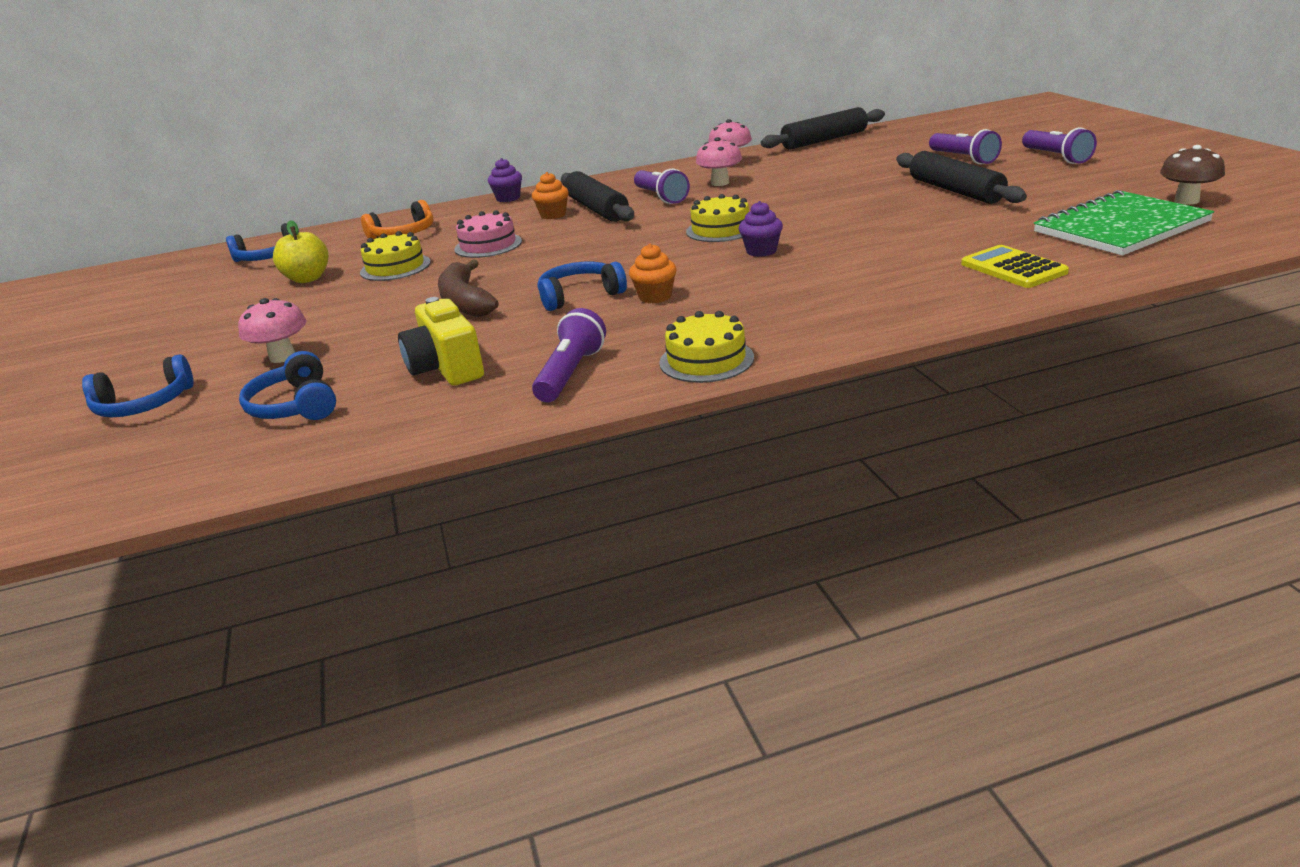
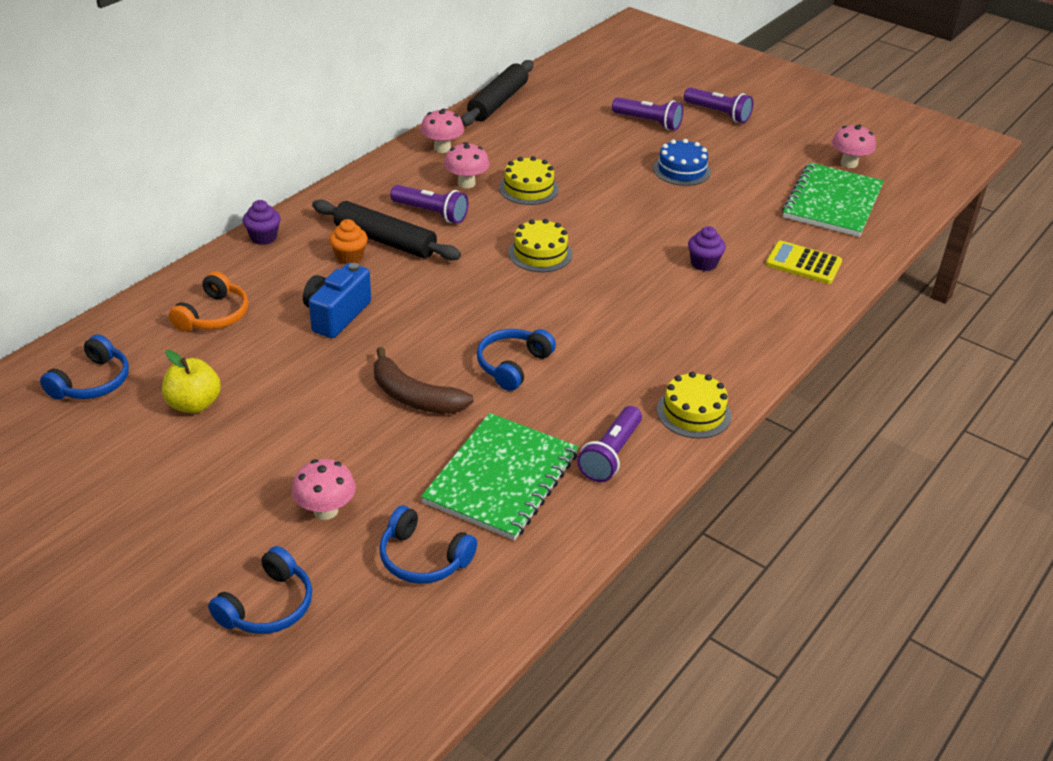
camera: 40 degrees left, 10 degrees up
(395, 267) = (275, 366): yellow cake -> yellow cake (528, 188)
(446, 368) = (501, 478): yellow camera -> green notebook
(488, 245) = (336, 315): pink cake -> blue camera
(571, 373) = (610, 455): purple flashlight -> purple flashlight turned 135 degrees counterclockwise
(655, 297) = (578, 352): orange cupcake -> none
(761, 251) = (605, 276): purple cupcake -> purple cupcake (704, 263)
(955, 190) = (681, 170): black rolling pin -> blue cake
(1186, 200) = (849, 163): brown mushroom -> pink mushroom

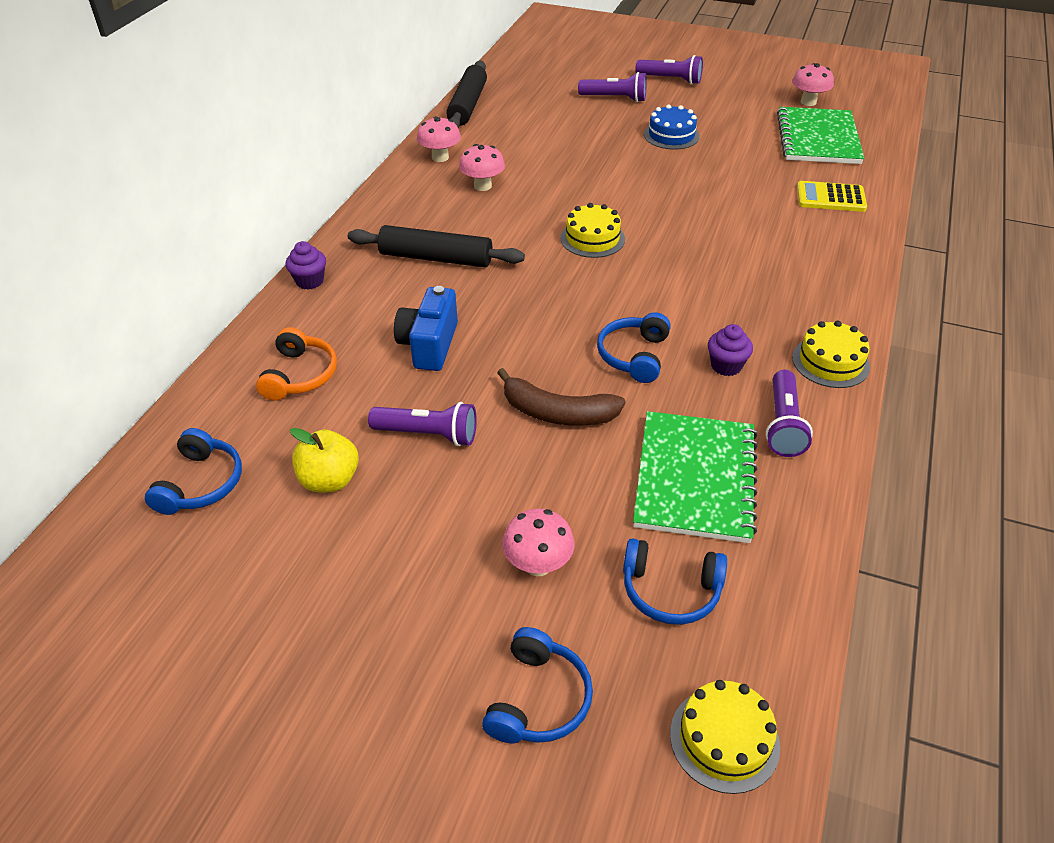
camera: 15 degrees left, 5 degrees up
(349, 257) = (409, 282): orange cupcake -> none
(431, 213) = (465, 221): purple flashlight -> purple flashlight (428, 435)
(528, 188) = (544, 179): yellow cake -> yellow cake (724, 739)
(704, 263) = (746, 216): purple cupcake -> purple cupcake (726, 366)

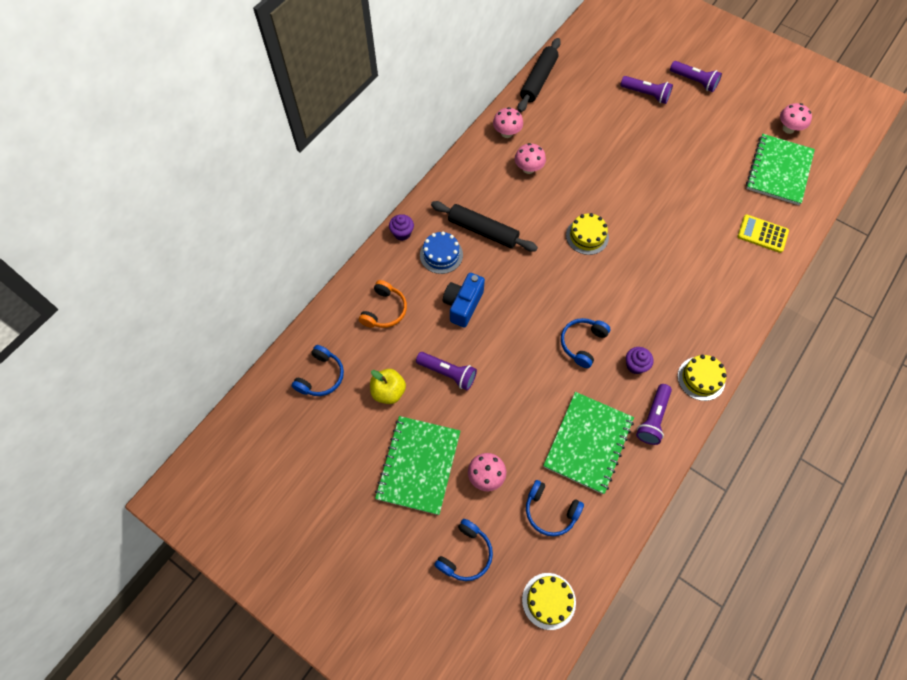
camera: 15 degrees right, 20 degrees up
(409, 576) = (418, 465): none -> green notebook
(557, 413) = (524, 376): brown banana -> none
(671, 135) = (673, 144): blue cake -> blue cake (441, 255)

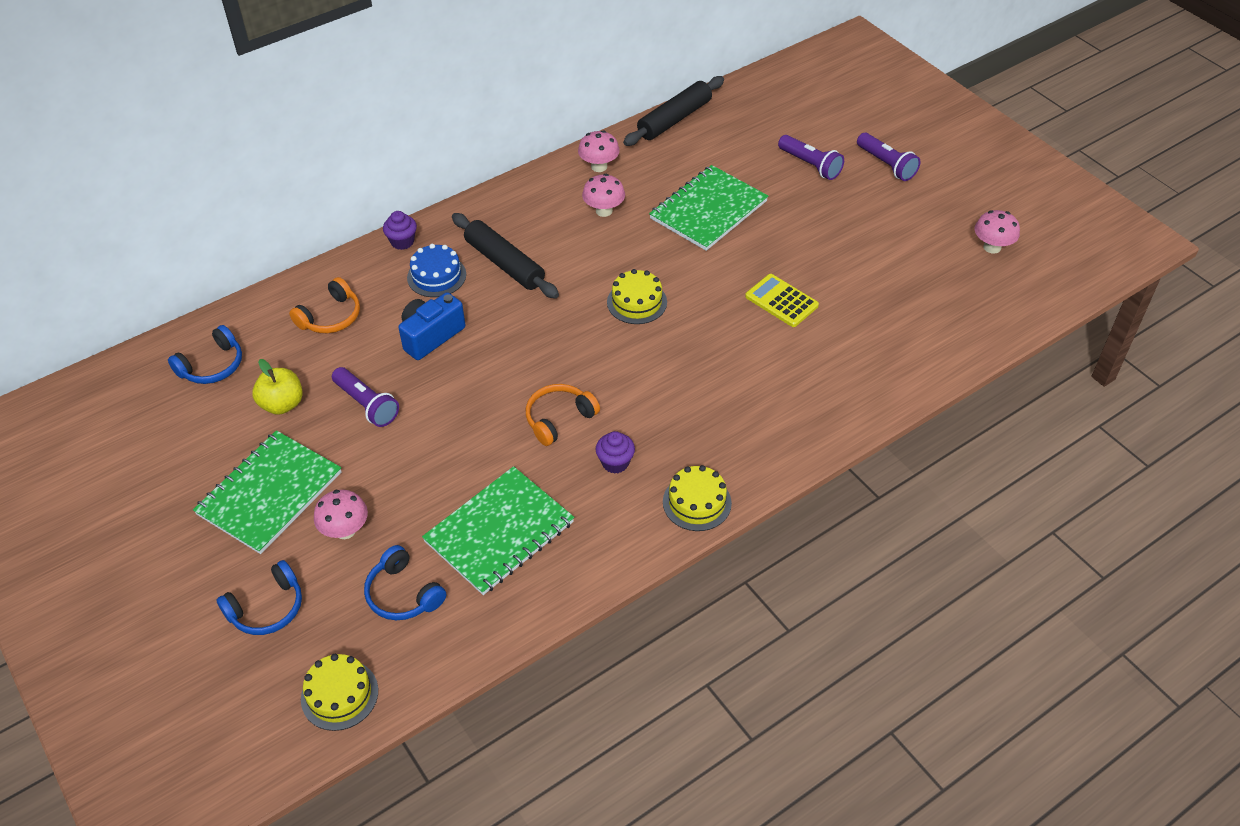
camera: 20 degrees right, 15 degrees down
(582, 343) = (559, 419): blue headphones -> orange headphones
(652, 418) = (602, 529): purple flashlight -> none
(762, 234) = (883, 359): yellow calculator -> yellow calculator (781, 301)
(778, 171) = (949, 292): green notebook -> green notebook (708, 210)

